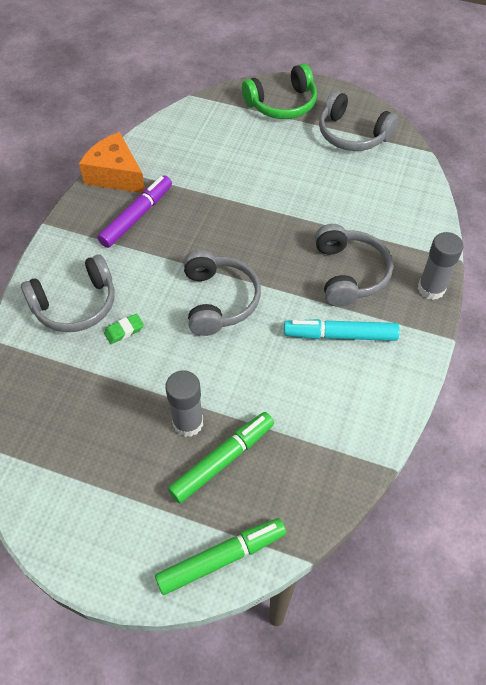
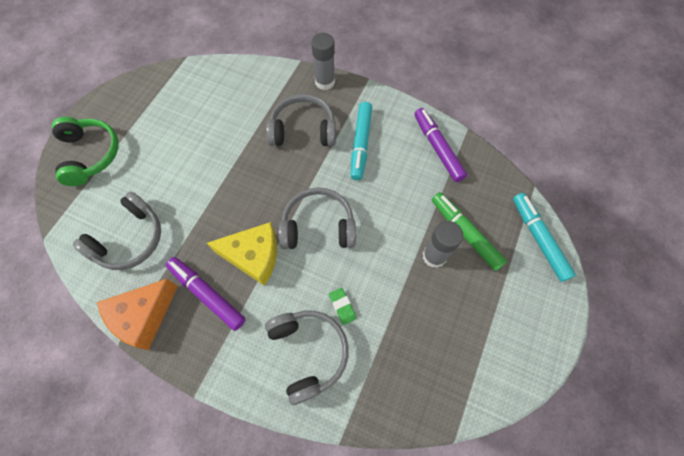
camera: 85 degrees left, 10 degrees up
(179, 247) = (253, 256): none -> yellow cheese
(221, 558) = (538, 239): green marker -> turquoise marker
(351, 427) = (437, 148): none -> purple marker
(352, 134) = (150, 106): grey headphones -> grey headphones (130, 239)

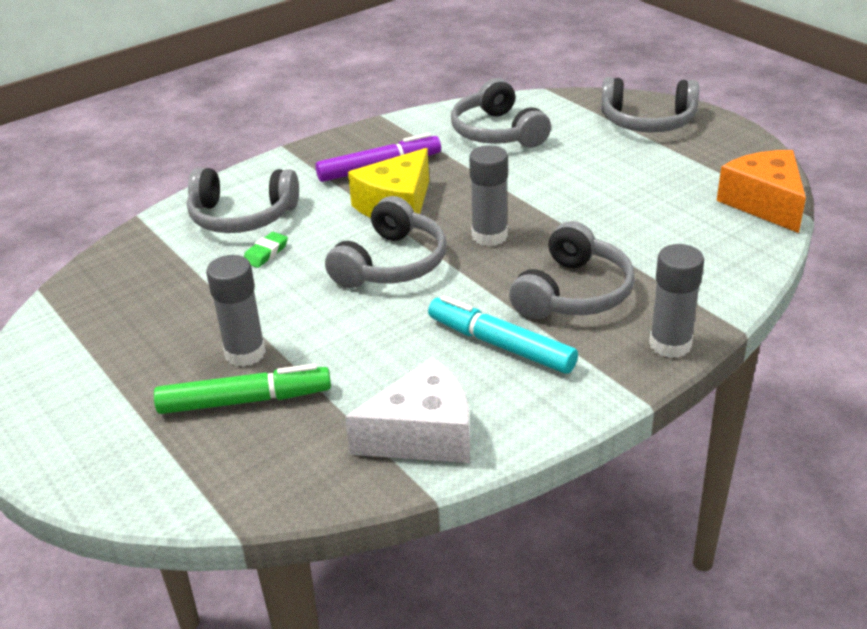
camera: 120 degrees right, 30 degrees down
(90, 155) = (647, 121): green headphones -> grey headphones
(144, 316) = (393, 130): orange cheese -> orange cheese (764, 203)
(267, 188) = (489, 236): none -> grey glue stick
(342, 306) = (266, 253): green eraser -> green eraser turned 60 degrees counterclockwise
(437, 148) = (422, 435): purple marker -> white cheese
(538, 239) = (149, 485): turquoise marker -> none

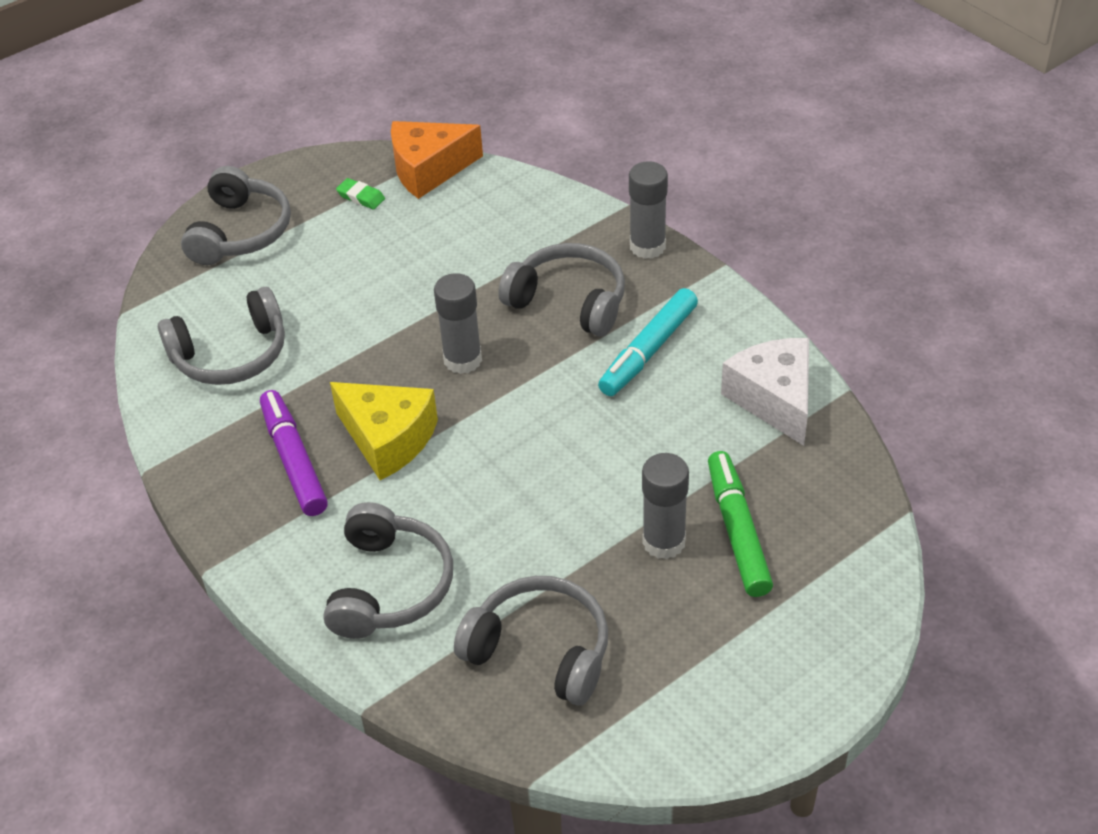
camera: 90 degrees left, 10 degrees up
(266, 253) = (476, 550): green eraser -> green eraser (361, 197)
(391, 263) = (508, 436): grey headphones -> grey headphones (540, 650)

